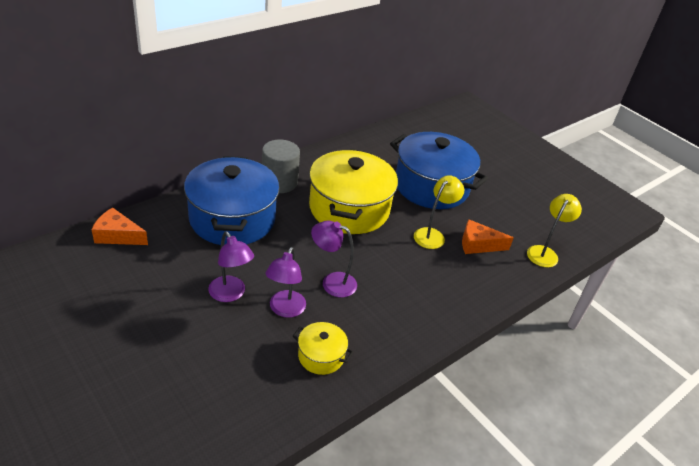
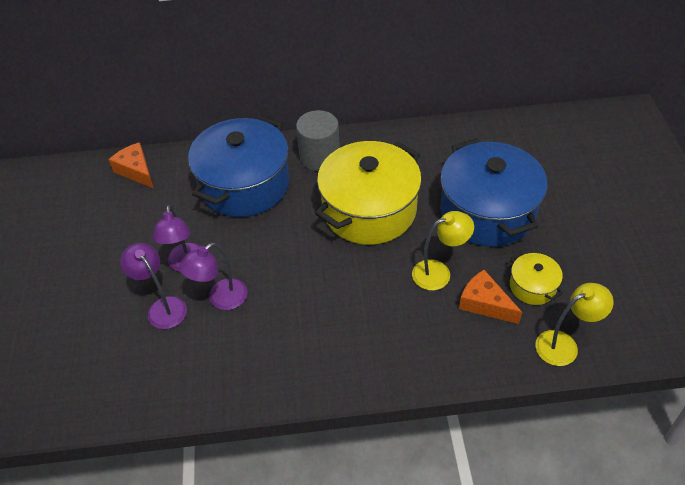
camera: 40 degrees right, 10 degrees up
(321, 356) = (217, 361): yellow pot -> yellow pot (532, 286)
(332, 282) = (287, 287): purple lamp -> purple lamp (163, 307)

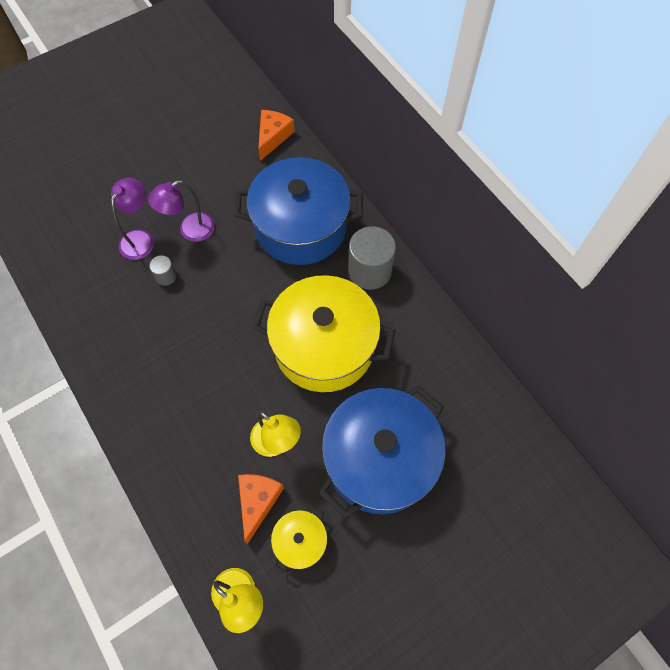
camera: 60 degrees right, 15 degrees up
(221, 299) = (166, 276): purple lamp -> grey cylinder

